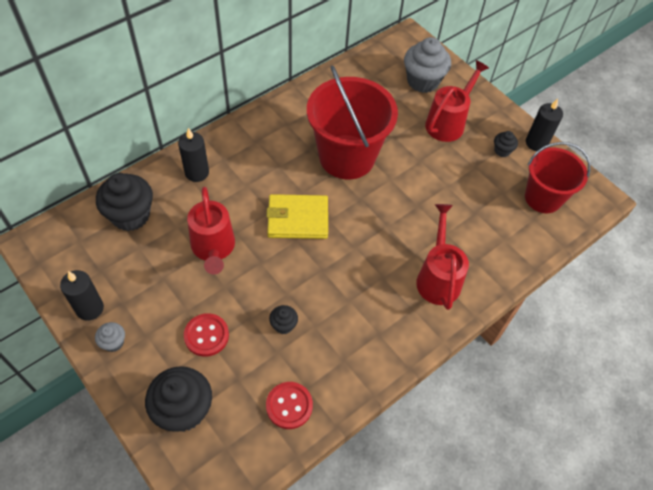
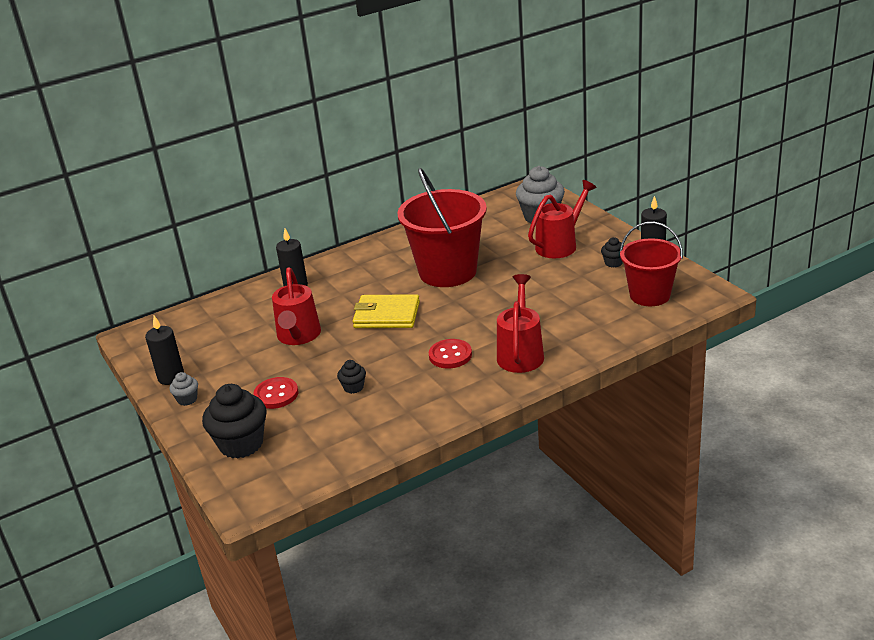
camera: 15 degrees right, 25 degrees down
(130, 215) = (225, 316): black cupcake -> none
(289, 406) = (344, 442): red button -> red button (450, 355)

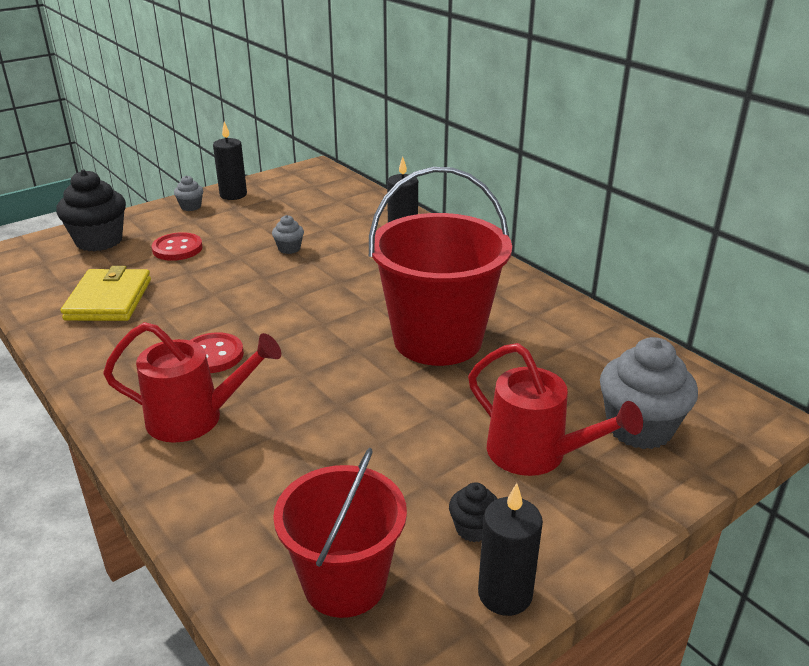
camera: 80 degrees right, 0 degrees up
(298, 337) = (289, 249): red watering can -> grey cupcake
(353, 387) = (170, 292): black cupcake -> none
(387, 315) = (325, 300): yellow wallet -> yellow wallet (108, 299)

